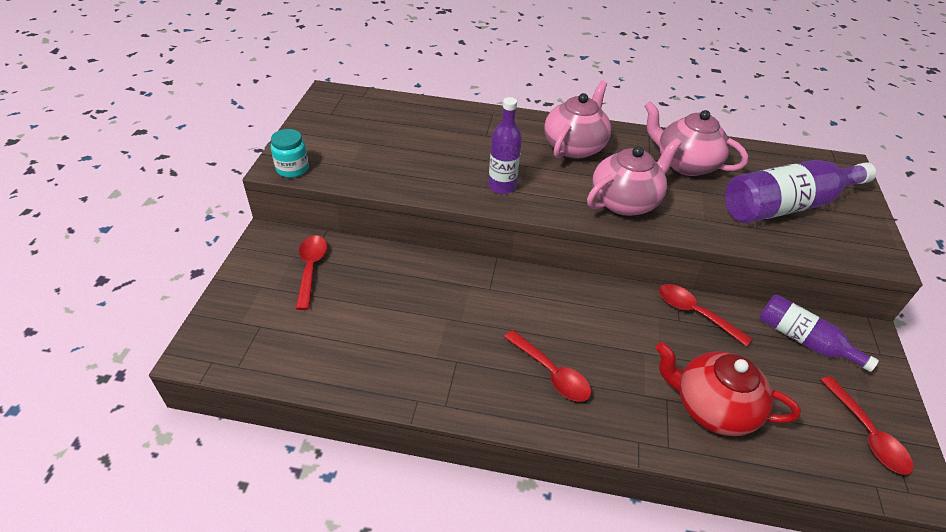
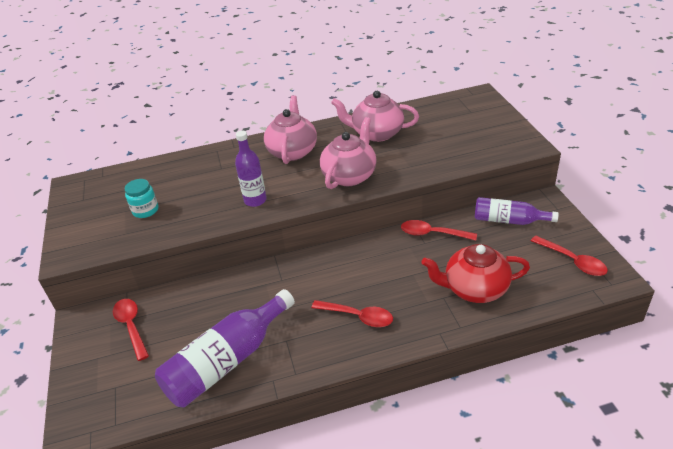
camera: 20 degrees left, 5 degrees down
(292, 169) = (78, 254): turquoise jar -> turquoise jar (145, 210)
(786, 206) = (456, 136): purple bottle -> purple bottle (227, 361)

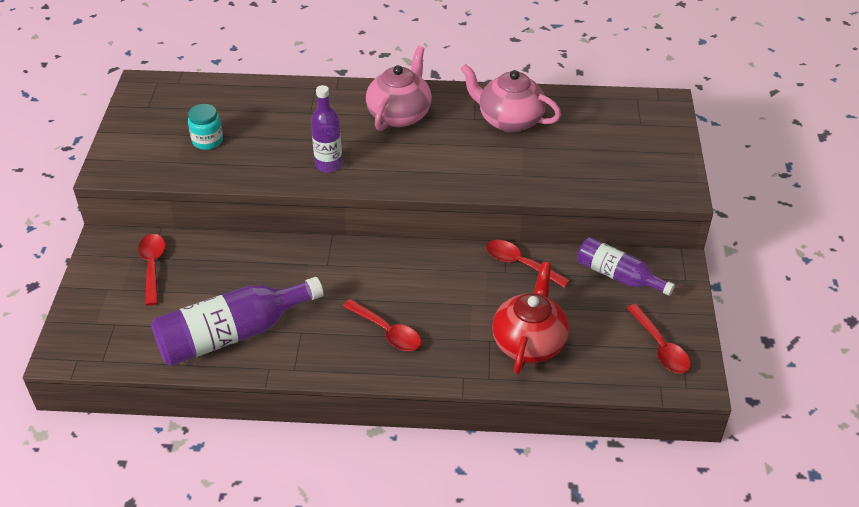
camera: 15 degrees right, 5 degrees up
(350, 176) = (448, 166): pink teapot -> none
(474, 289) = (529, 342): red teapot -> red teapot turned 90 degrees clockwise

